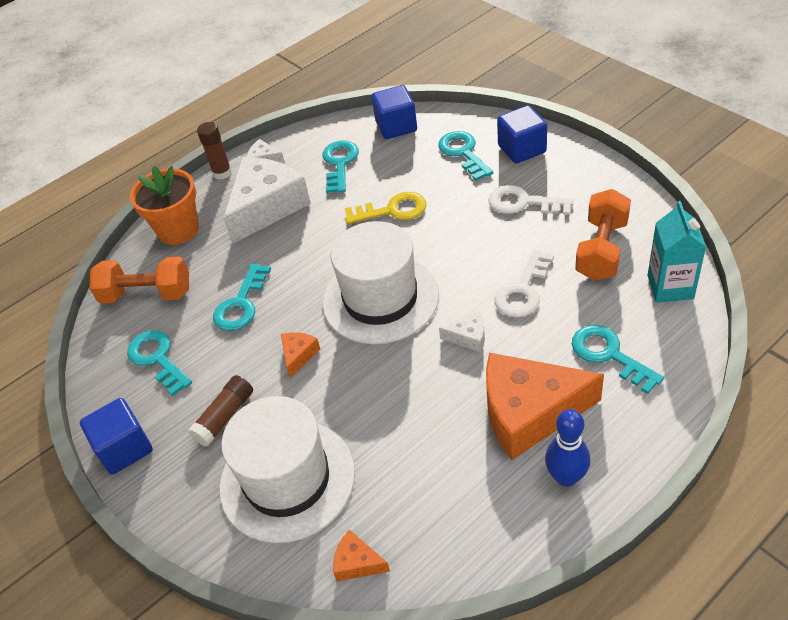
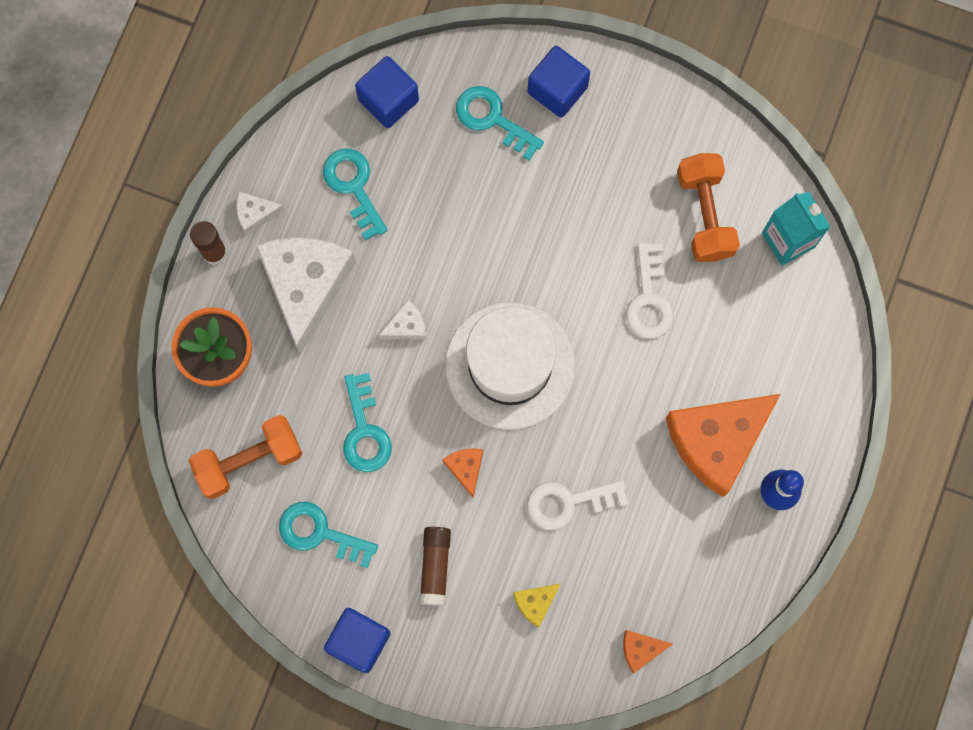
camera: 35 degrees left, 30 degrees up
(287, 479) = (535, 603): white hat -> yellow cheese
(393, 210) = (457, 238): yellow key -> none
(468, 337) = (622, 378): white cheese -> white cheese (406, 326)
(522, 203) = (595, 176): white key -> white key (568, 503)
(608, 355) = (761, 347): turquoise key -> none

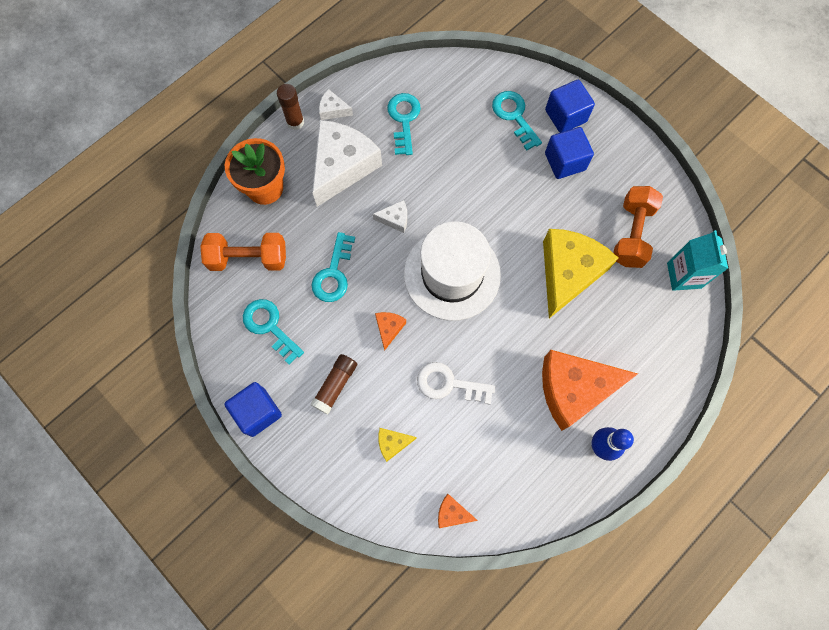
camera: 25 degrees right, 5 degrees down
(388, 100) = (452, 78): blue cube -> blue cube (565, 161)
(649, 299) = (568, 273): white key -> yellow cheese

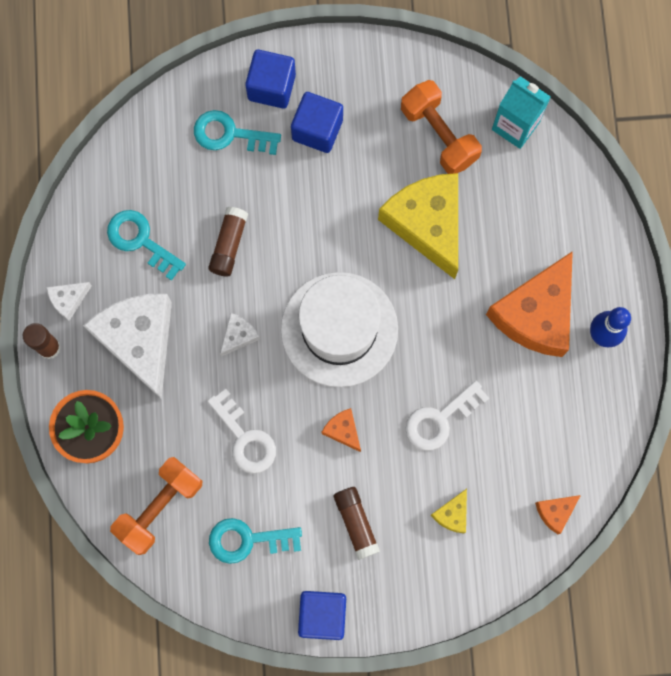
camera: 50 degrees left, 5 degrees up
(333, 274) = (245, 438): turquoise key -> white key
(446, 169) = (229, 245): none -> brown glue stick

